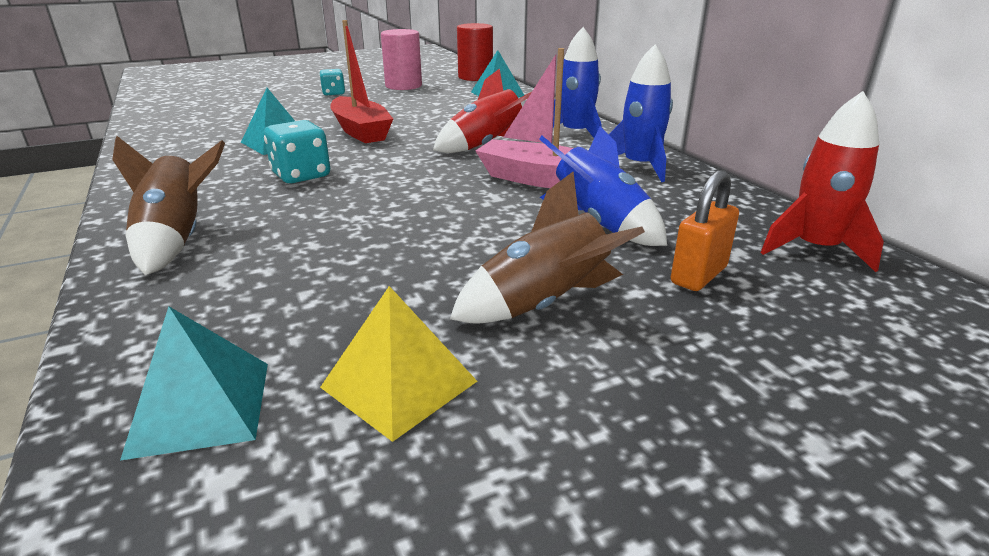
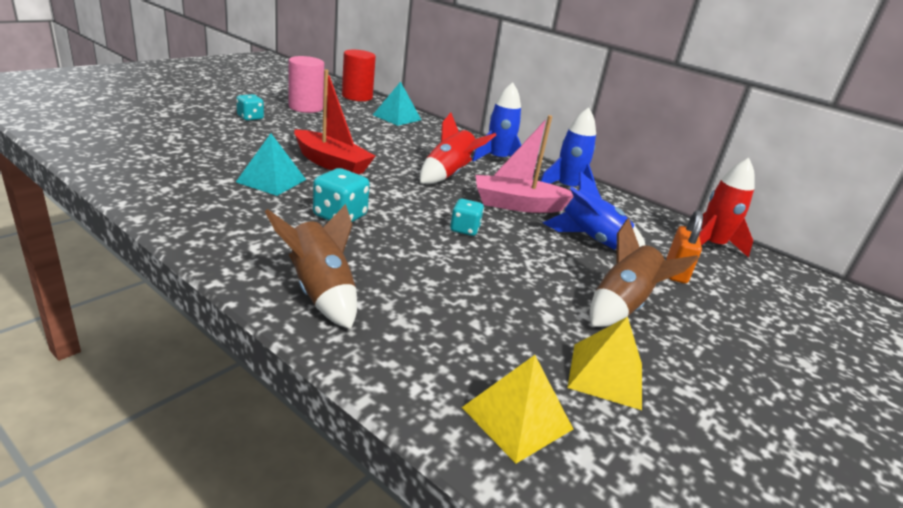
camera: 30 degrees left, 0 degrees up
(200, 407) = (517, 418): turquoise pyramid -> yellow pyramid
(430, 198) = (464, 229): none -> turquoise dice

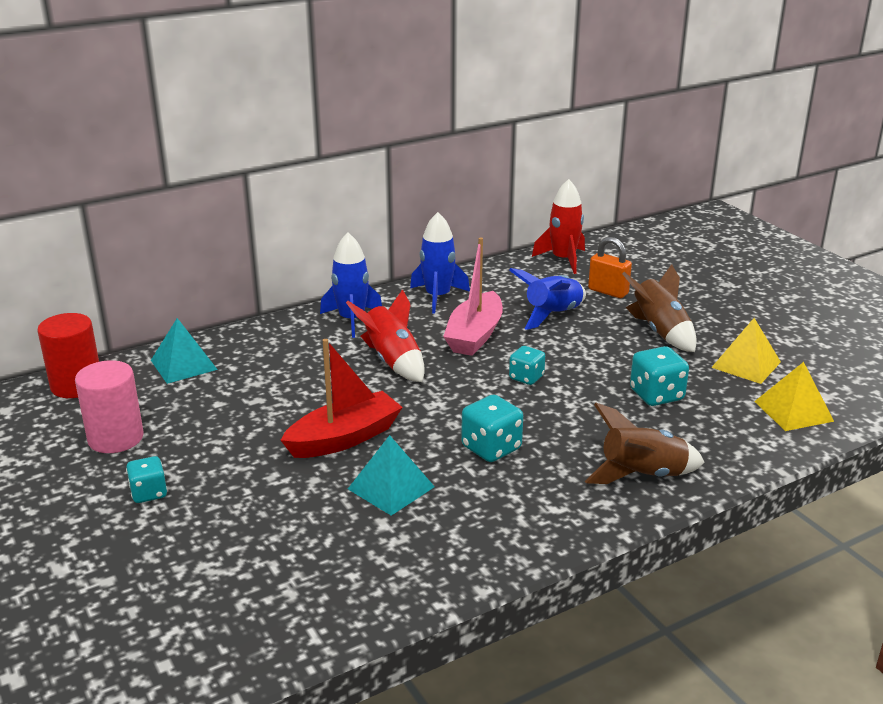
camera: 65 degrees left, 0 degrees up
(482, 303) = (656, 395): none -> turquoise dice

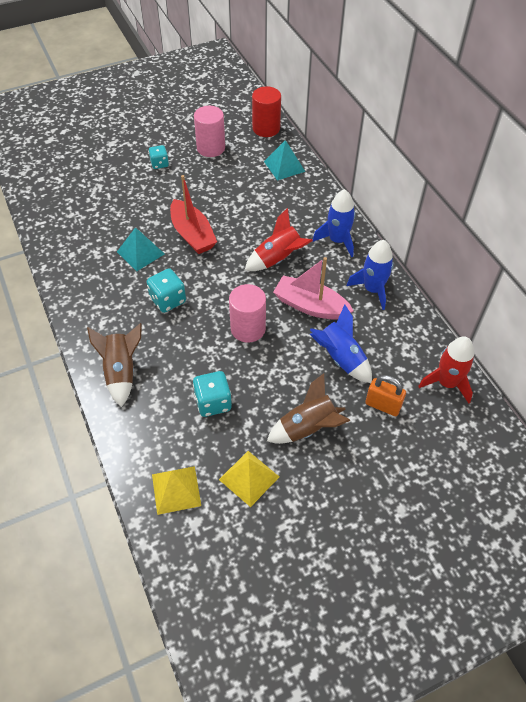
camera: 95 degrees right, 25 degrees up
(526, 377) = (248, 328): turquoise dice -> pink cylinder
(608, 291) = (383, 405): orange padlock -> orange padlock turned 75 degrees clockwise

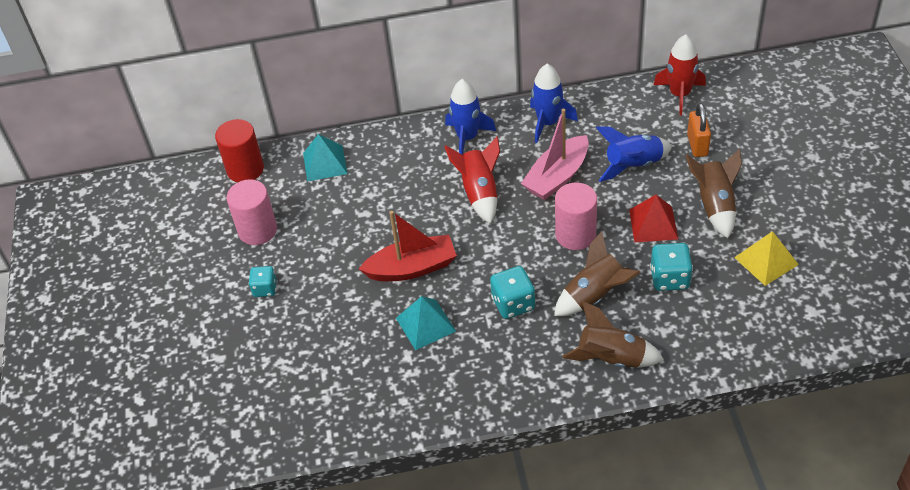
camera: 70 degrees left, 5 degrees down
(176, 490) = (773, 322): yellow pyramid -> none
(184, 351) = (594, 296): none -> brown rocket
(273, 382) = (653, 224): none -> red pyramid
(383, 405) = (697, 145): orange padlock -> orange padlock turned 45 degrees counterclockwise

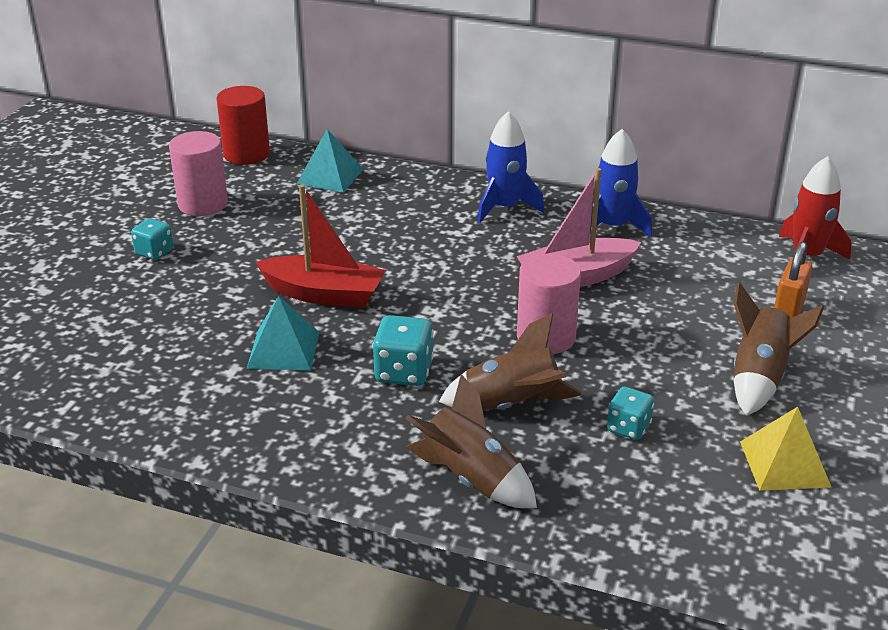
camera: 25 degrees right, 15 degrees down
(479, 193) = (469, 258): red rocket -> none
(633, 165) = (683, 300): blue rocket -> none
(653, 224) = (657, 365): red pyramid -> none
(669, 278) = (628, 428): turquoise dice -> turquoise dice, size x0.67

